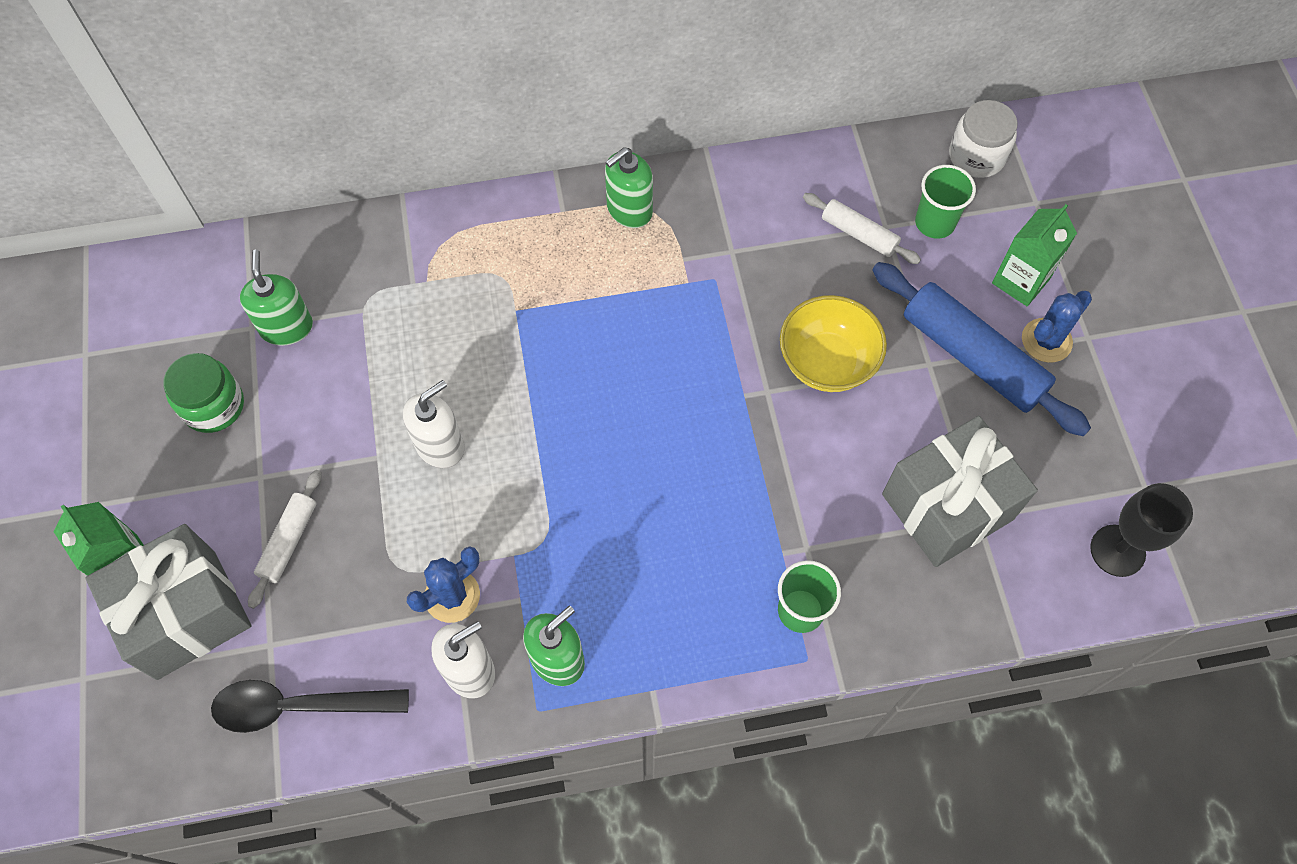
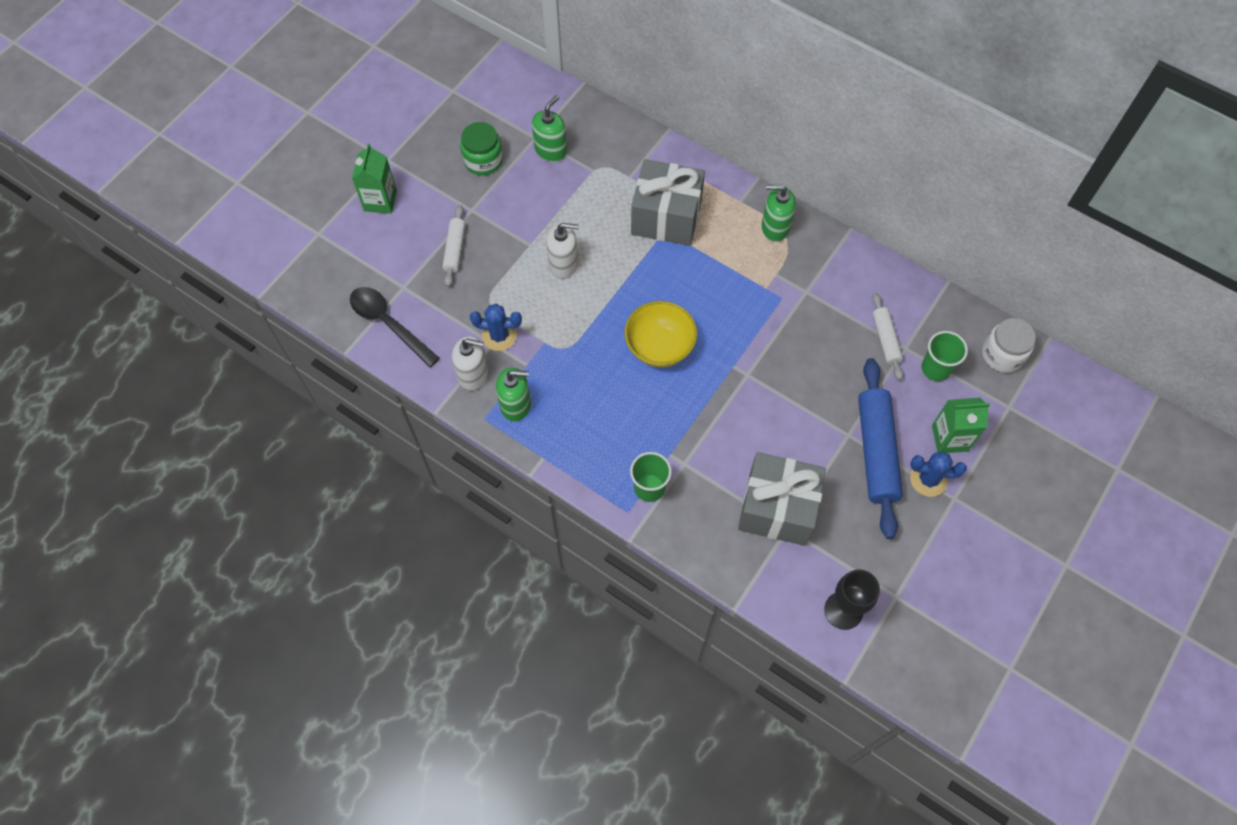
camera: 45 degrees right, 0 degrees up
(186, 614) = (383, 243): grey gift -> grey gift (666, 217)
(289, 541) = (455, 249): white rolling pin -> white rolling pin turned 60 degrees counterclockwise
(826, 362) = (794, 387): yellow bowl -> yellow bowl (659, 347)

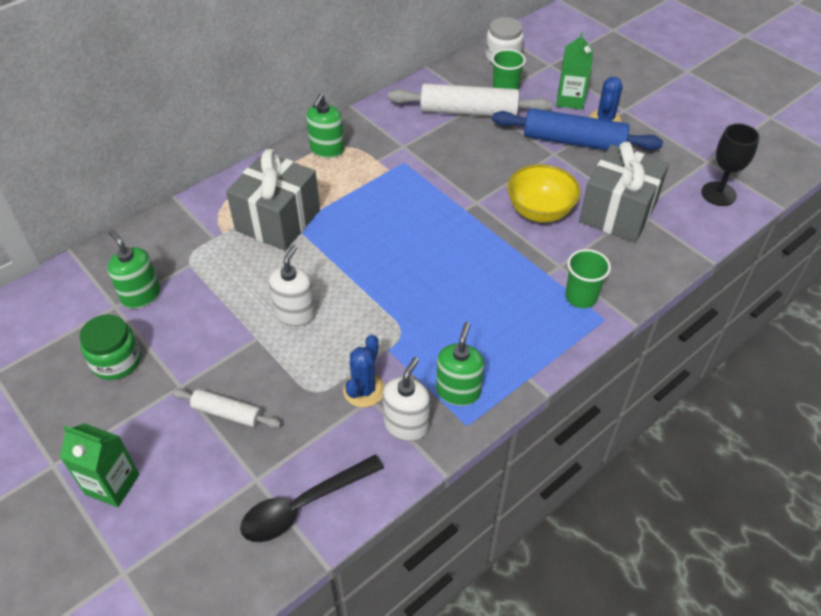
camera: 75 degrees left, 15 degrees down
(659, 347) = (426, 256): yellow bowl -> yellow bowl (540, 211)
(885, 339) = (468, 112): white rolling pin -> white rolling pin, size x1.87

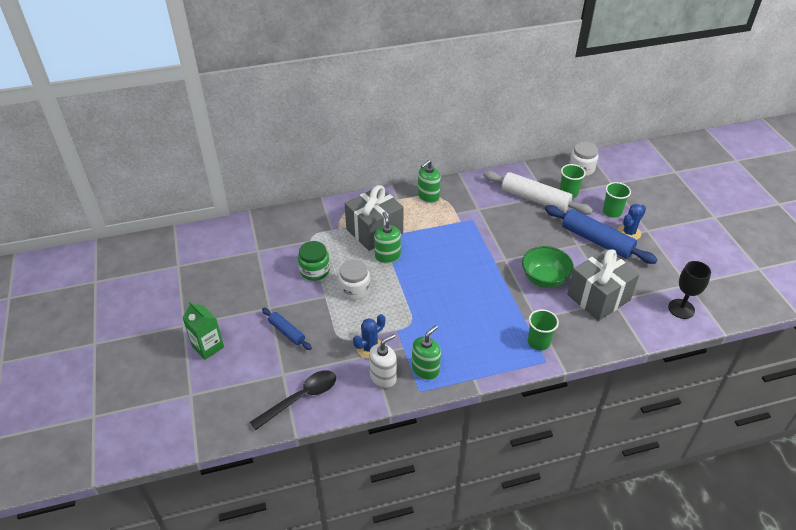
camera: 25 degrees right, 5 degrees down
(116, 361) = (243, 281): green jar -> green jar (315, 270)
(141, 295) = (274, 249): green soap dispenser -> green soap dispenser (387, 256)
(227, 413) = (287, 332): white rolling pin -> blue rolling pin
(295, 313) = (354, 290): white soap dispenser -> white jar
(303, 505) = (301, 398): black spoon -> black spoon turned 150 degrees clockwise
(540, 211) = (544, 279): yellow bowl -> green bowl
(570, 100) = (612, 212): green carton -> green cup

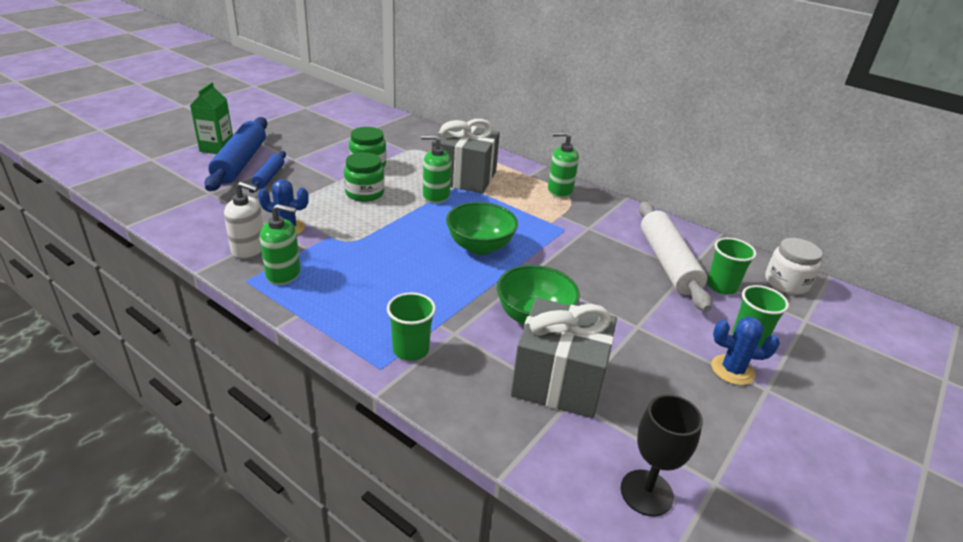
camera: 50 degrees right, 10 degrees down
(301, 398) = (183, 212): black spoon -> none
(354, 290) = (364, 193): white jar -> green jar
(387, 256) = (436, 196): green soap dispenser -> green soap dispenser turned 120 degrees counterclockwise
(462, 266) = (480, 246): none -> green bowl
(597, 241) = (670, 342): blue rolling pin -> blue rolling pin (240, 162)

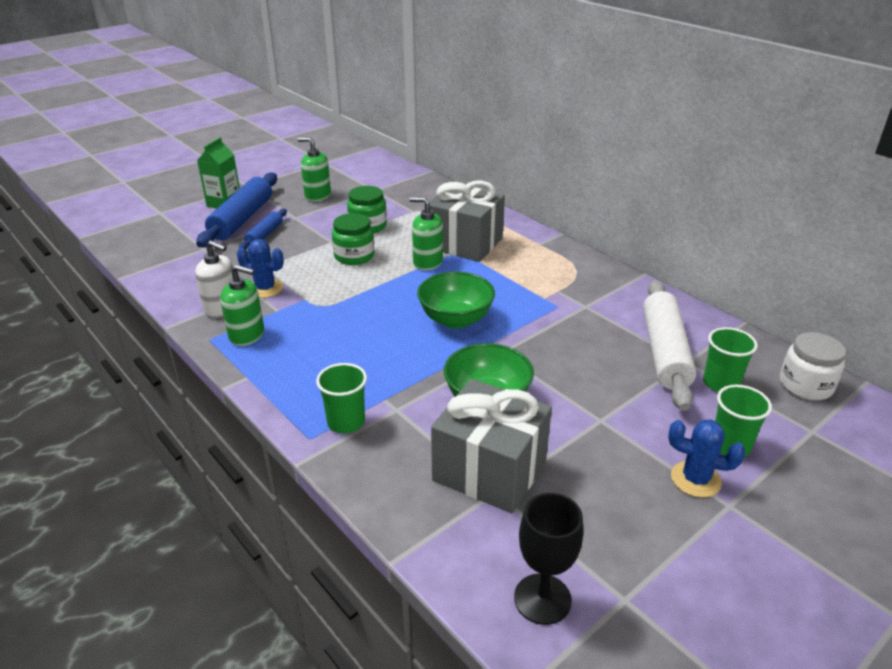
camera: 15 degrees right, 0 degrees up
(559, 191) = (567, 263): green soap dispenser -> green soap dispenser (317, 196)

